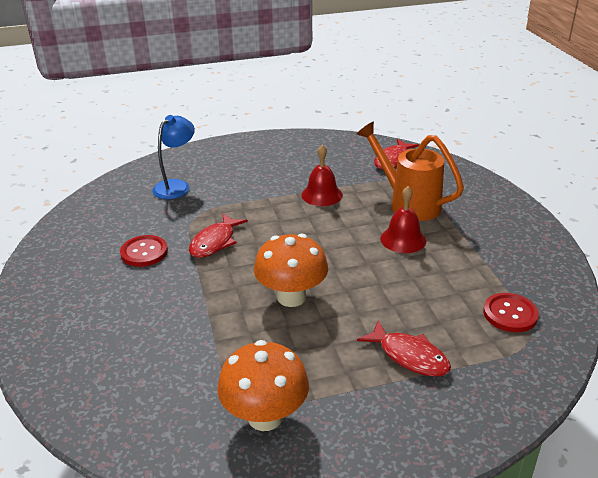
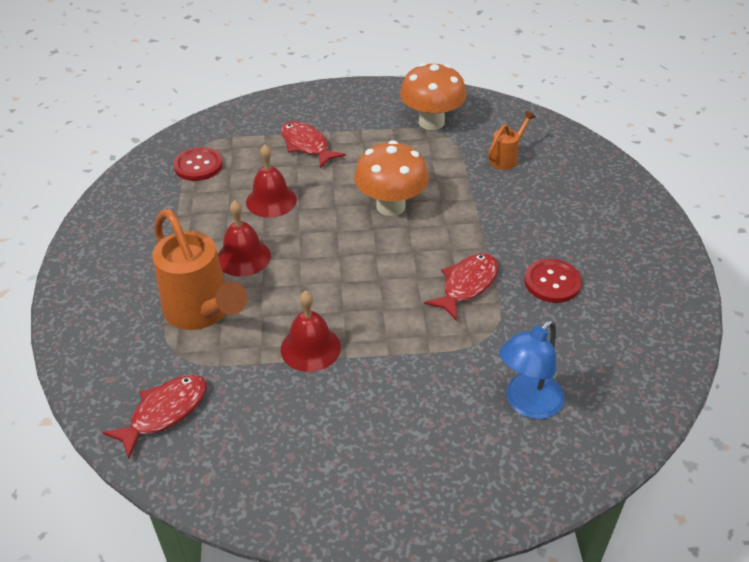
camera: 170 degrees left, 10 degrees up
(168, 371) = (506, 158): none -> orange watering can
(410, 287) = (271, 200): none -> red bell

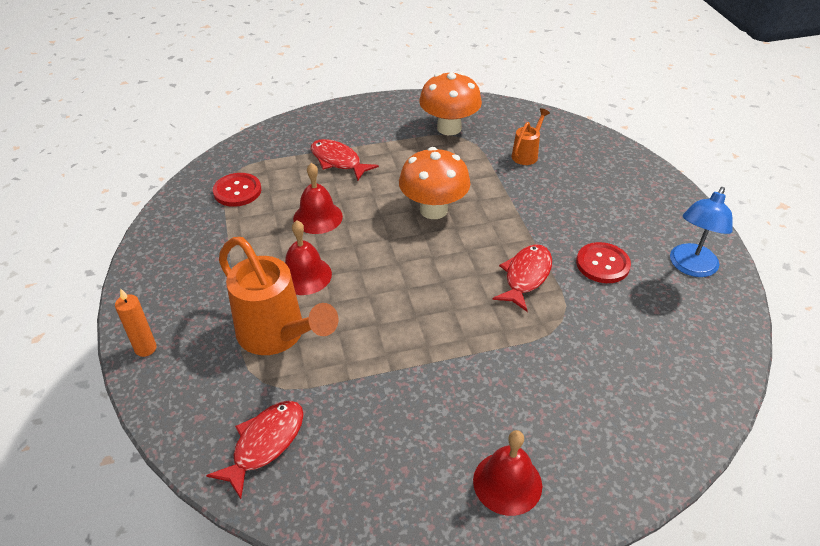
camera: 10 degrees left, 0 degrees up
(75, 308) = (145, 348): none -> orange candle
(310, 348) = (394, 357): red bell -> red bell (507, 483)
(527, 404) = (615, 384): blue lamp -> blue lamp (690, 267)

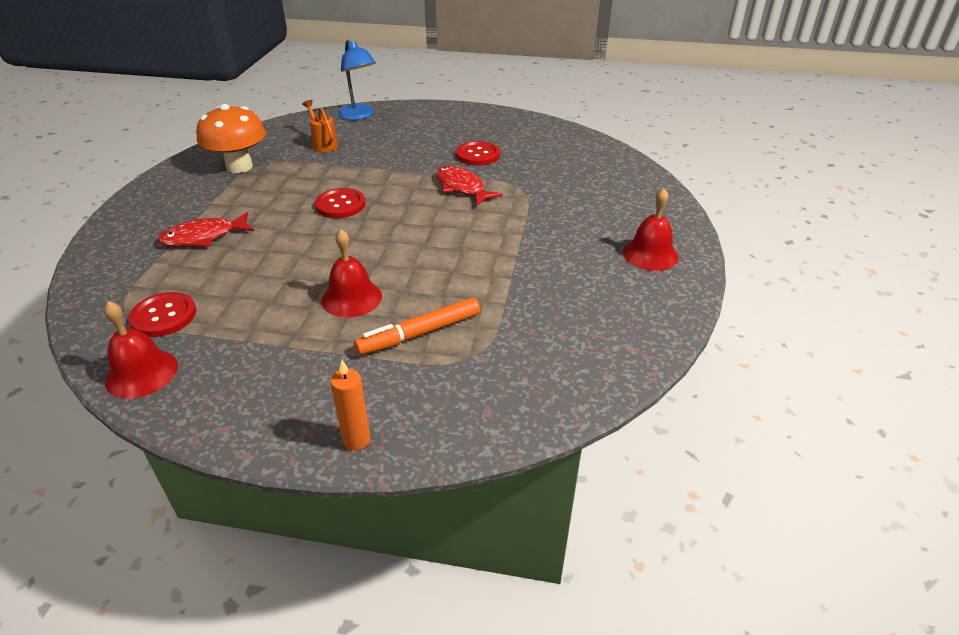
camera: 65 degrees left, 5 degrees down
(265, 444) = (547, 371): red fish -> none
(278, 336) = (420, 334): orange watering can -> orange marker
(318, 217) = (275, 270): red bell -> red bell (141, 373)
(433, 210) = (340, 205): orange mushroom -> red button
(690, 267) = (509, 128): blue lamp -> blue lamp (359, 116)

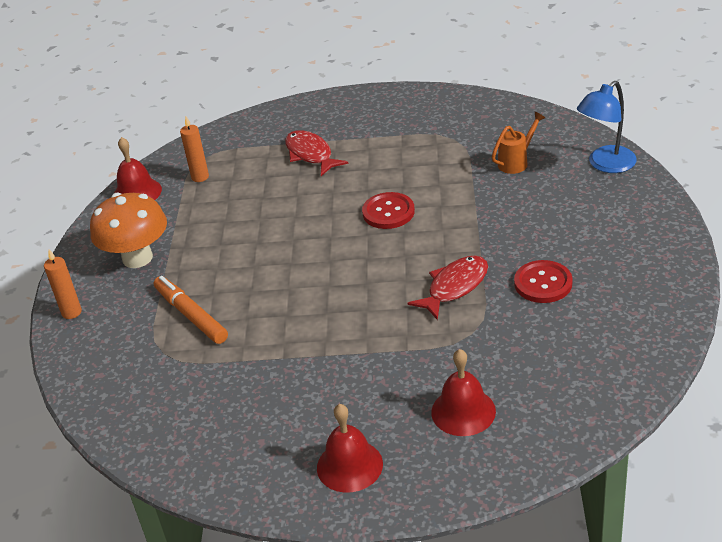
camera: 85 degrees right, 0 degrees up
(163, 316) = (200, 177): red button -> orange candle
(239, 166) = (443, 127): orange mushroom -> orange mushroom (137, 258)
(351, 298) = (235, 263): red bell -> red bell (463, 411)

